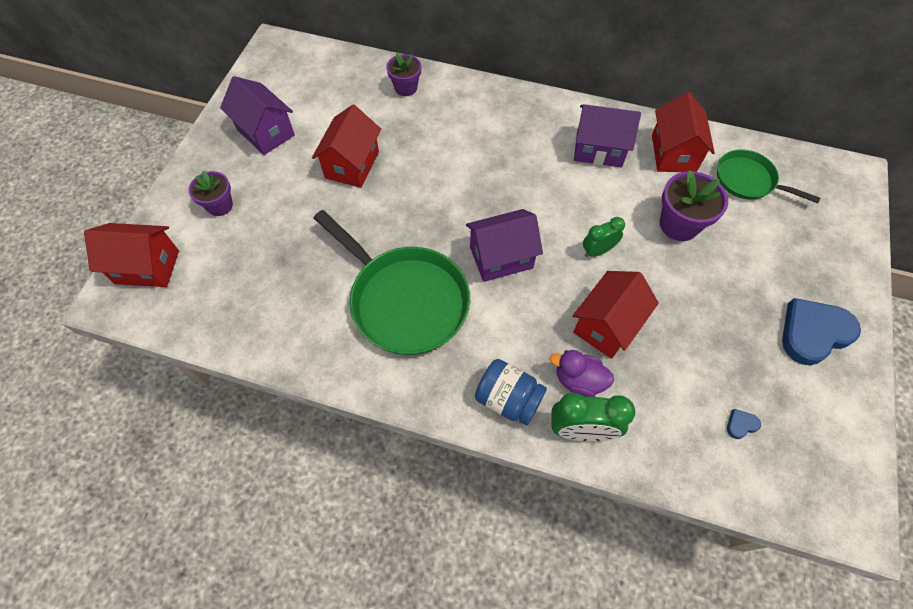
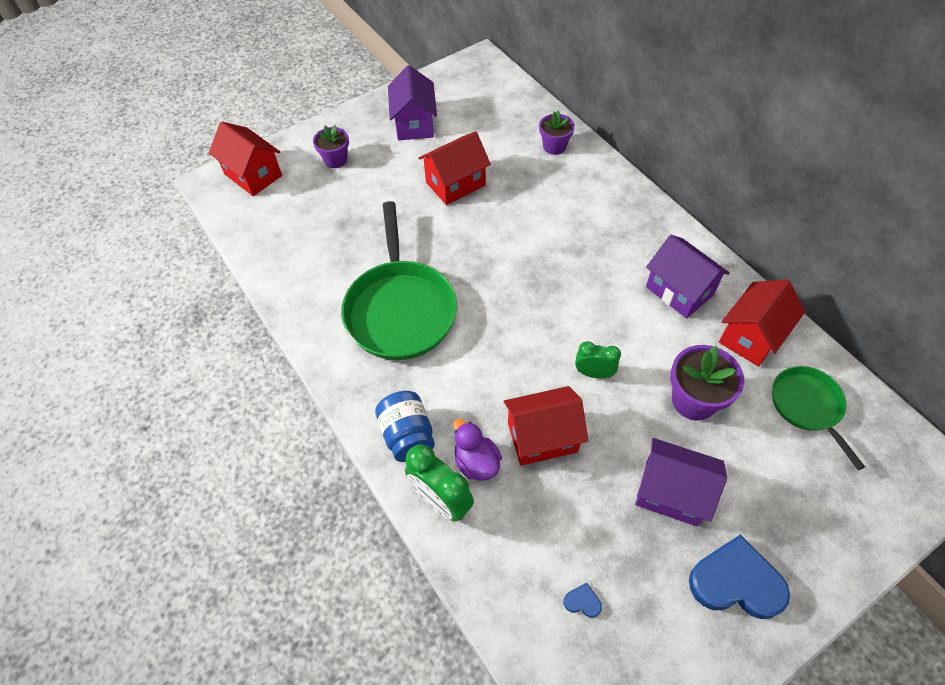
camera: 40 degrees right, 5 degrees down
(501, 257) = (505, 325): purple house -> purple house (671, 493)

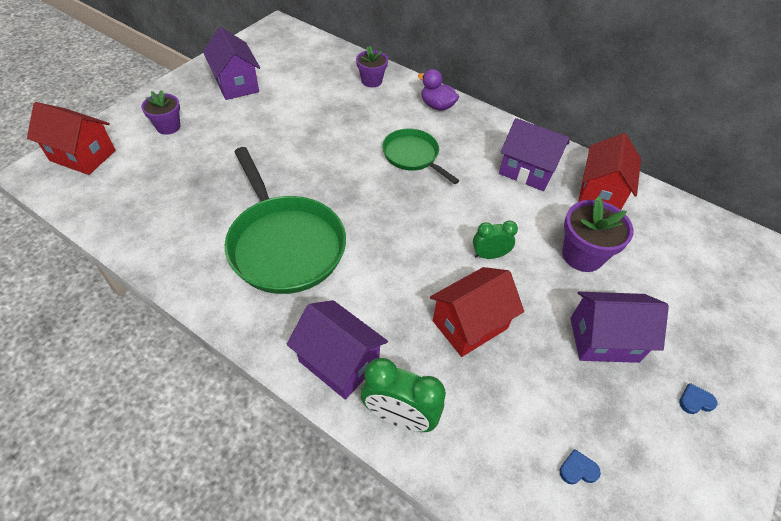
camera: 25 degrees left, 5 degrees down
(407, 435) = (339, 362): blue jar -> purple house
(455, 184) = (295, 125): red house -> none
(476, 462) = (418, 367): purple duck -> purple duck (437, 106)
(736, 582) = (695, 401): blue heart -> blue heart, size x0.40
(808, 406) = (670, 236): green pan -> green pan (413, 156)

